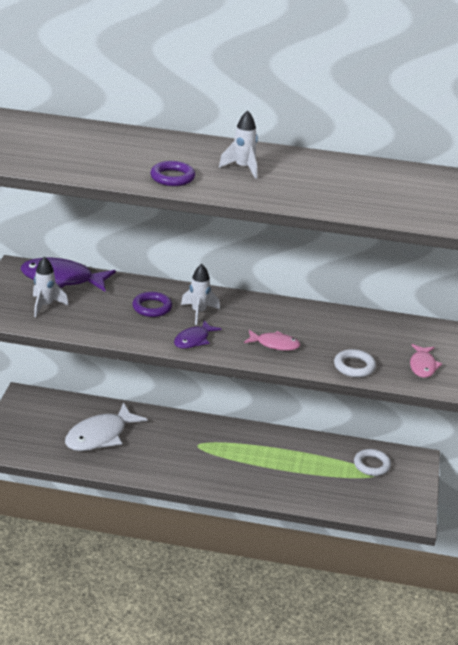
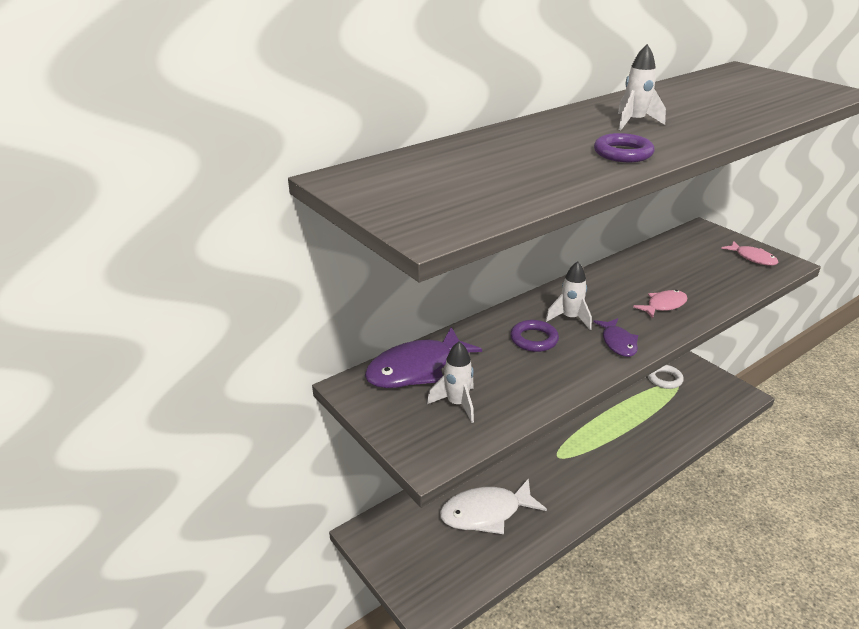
camera: 45 degrees left, 0 degrees up
(100, 436) = (486, 513): white fish -> white fish turned 75 degrees clockwise
(354, 366) = (731, 285): white ring -> none

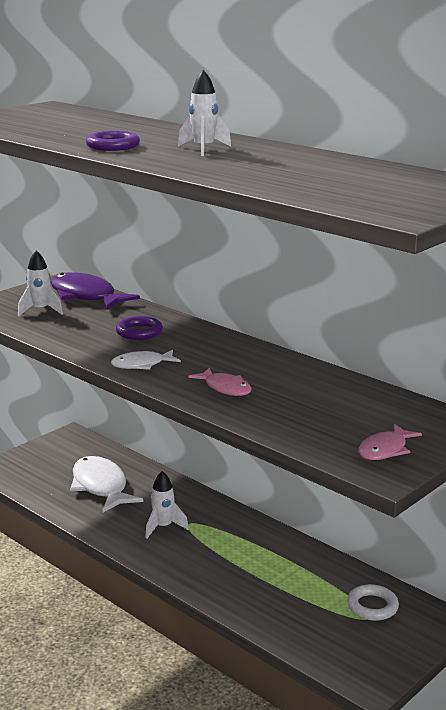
camera: 80 degrees right, 10 degrees down
(570, 318) = (181, 345): white rocket -> white rocket (163, 527)
(618, 343) = (142, 365): purple fish -> white fish

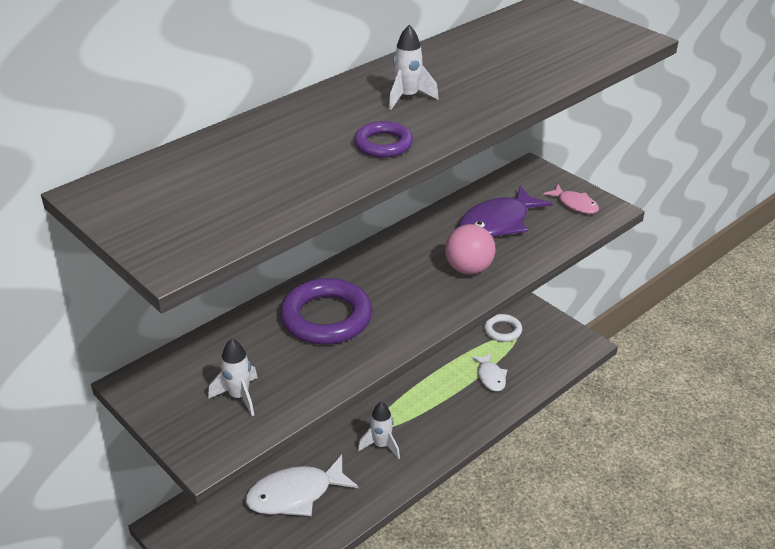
camera: 85 degrees left, 15 degrees up
(86, 296) = (200, 359): purple fish -> purple fish (498, 223)
(139, 332) = (326, 317): purple ring -> purple ring, size x1.83
(142, 365) = (413, 316): white fish -> white fish (490, 377)
(225, 388) = (468, 269): pink fish -> pink ball

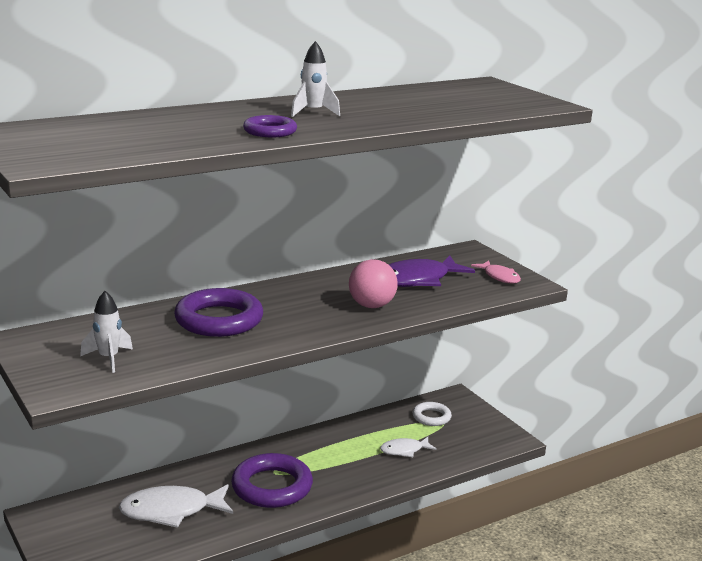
camera: 10 degrees right, 15 degrees down
(381, 445) = (272, 486): white rocket -> purple ring
(490, 377) = (404, 450): white fish -> white fish turned 75 degrees clockwise

